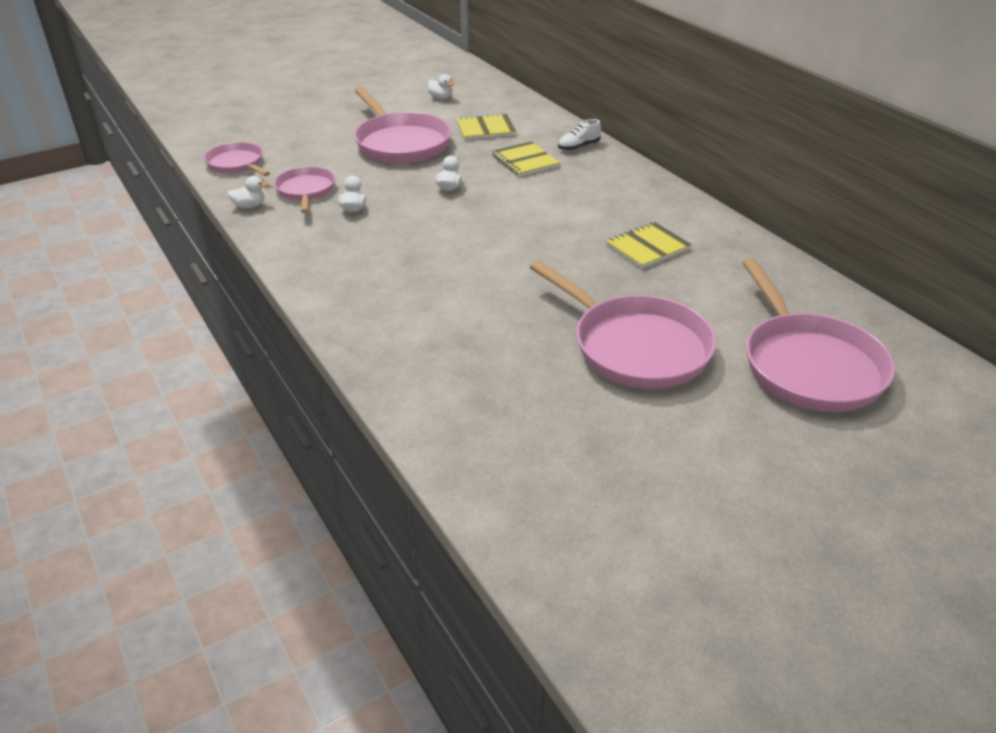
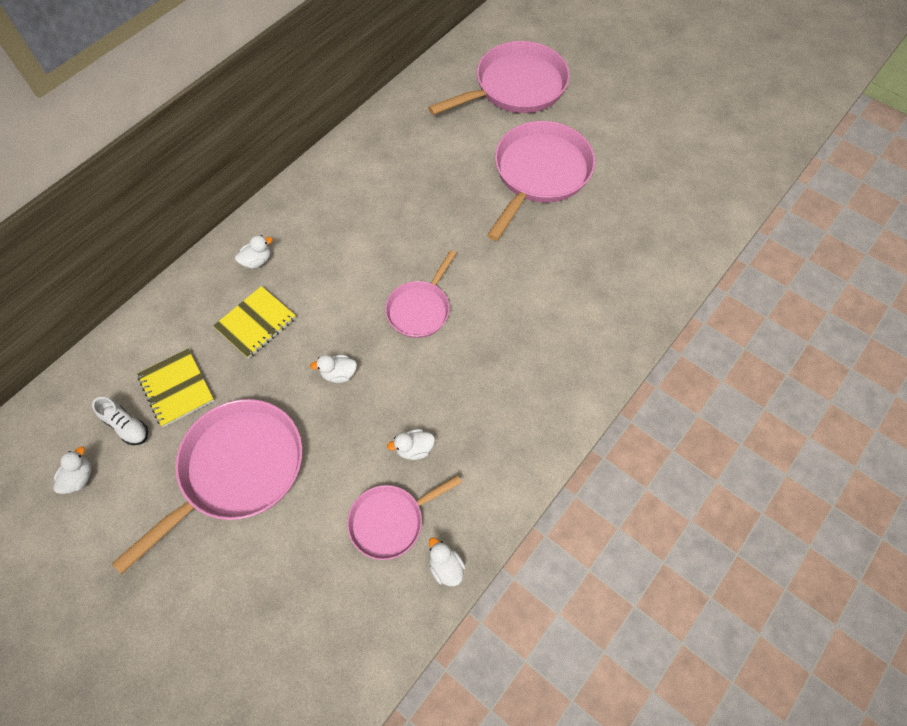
camera: 110 degrees left, 25 degrees up
(237, 164) = (346, 651): pink pan -> pink pan (420, 309)
(578, 147) = (209, 283): white shoe -> white shoe (127, 426)
(591, 167) = (257, 261): none -> white duck
(647, 247) = (399, 190): yellow notebook -> none

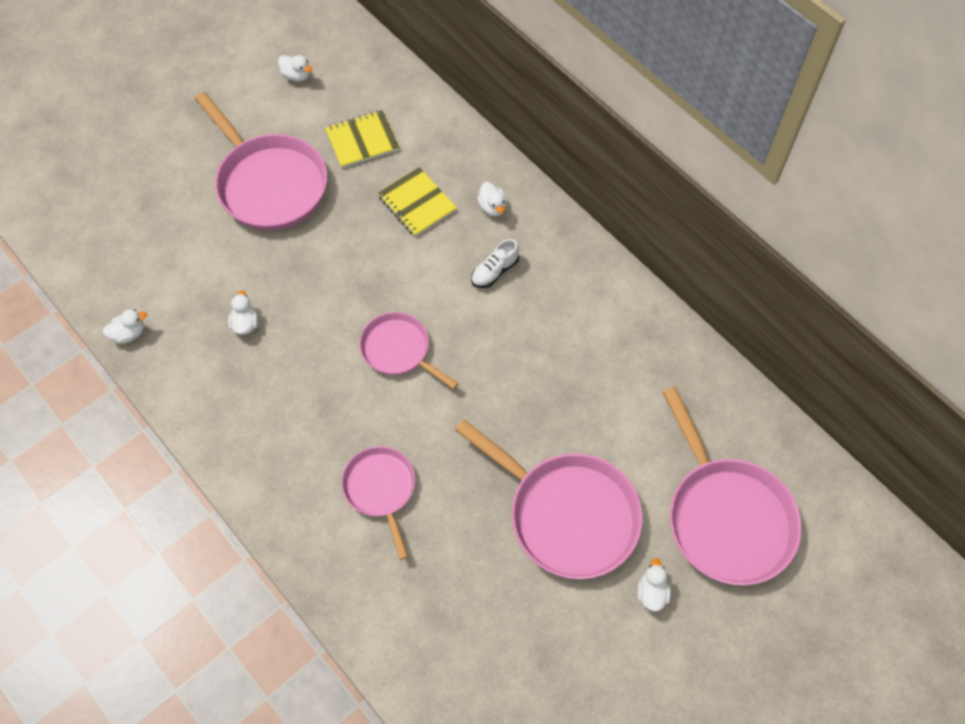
camera: 100 degrees right, 0 degrees up
(127, 426) = (335, 105): white shoe -> white shoe (494, 271)
(339, 374) = (342, 269): white duck -> white duck (651, 592)
(390, 521) = (184, 296): pink pan -> pink pan (381, 489)

